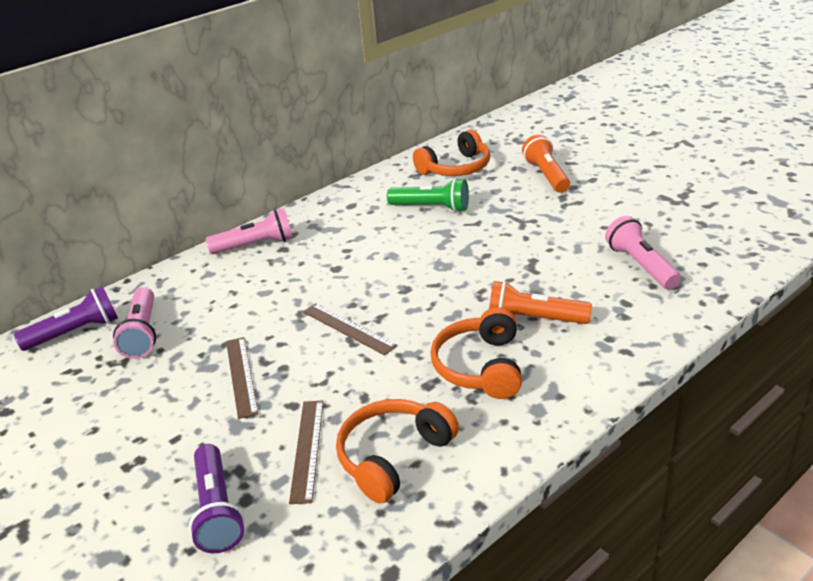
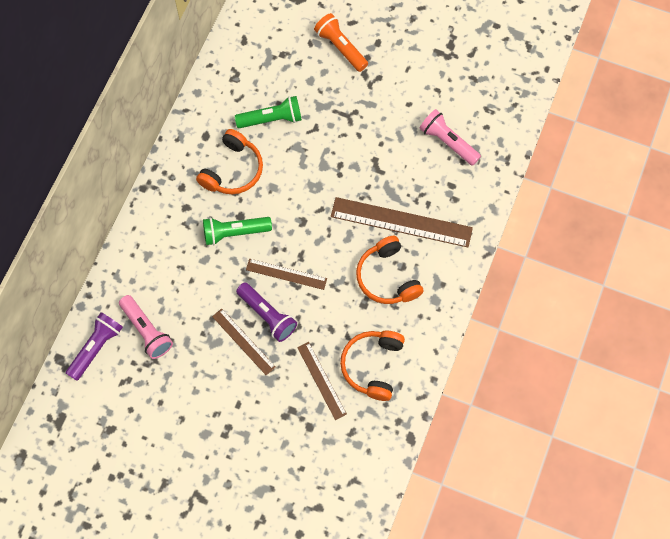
camera: 30 degrees left, 35 degrees up
(217, 510) = (299, 440): purple flashlight -> purple flashlight (267, 315)
(256, 245) = (161, 210): pink flashlight -> none
(318, 279) = (235, 233): none -> green flashlight
(456, 168) = (263, 57): orange headphones -> orange headphones (233, 170)
(534, 319) = (401, 222): orange flashlight -> brown ruler

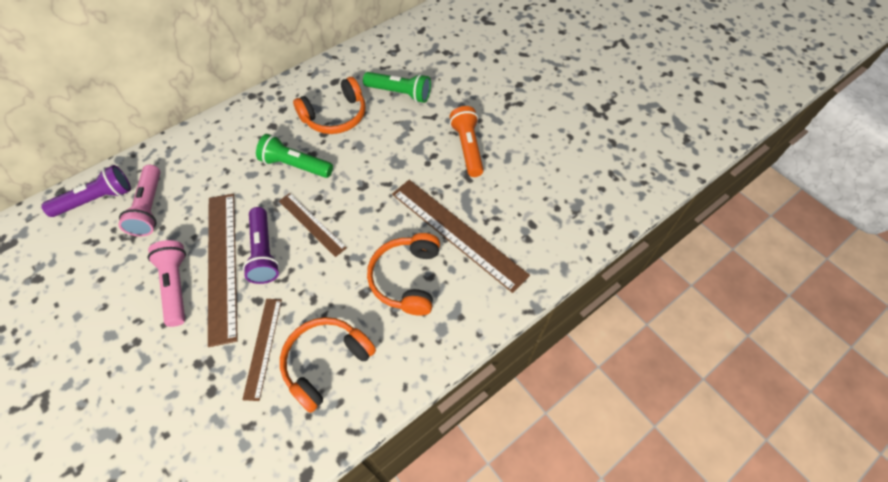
camera: 30 degrees right, 10 degrees down
(243, 341) = (222, 264): brown ruler -> brown ruler, size x1.76
(340, 47) = (500, 67): orange flashlight -> orange flashlight (467, 148)
(448, 142) = (553, 184): pink flashlight -> pink flashlight (176, 286)

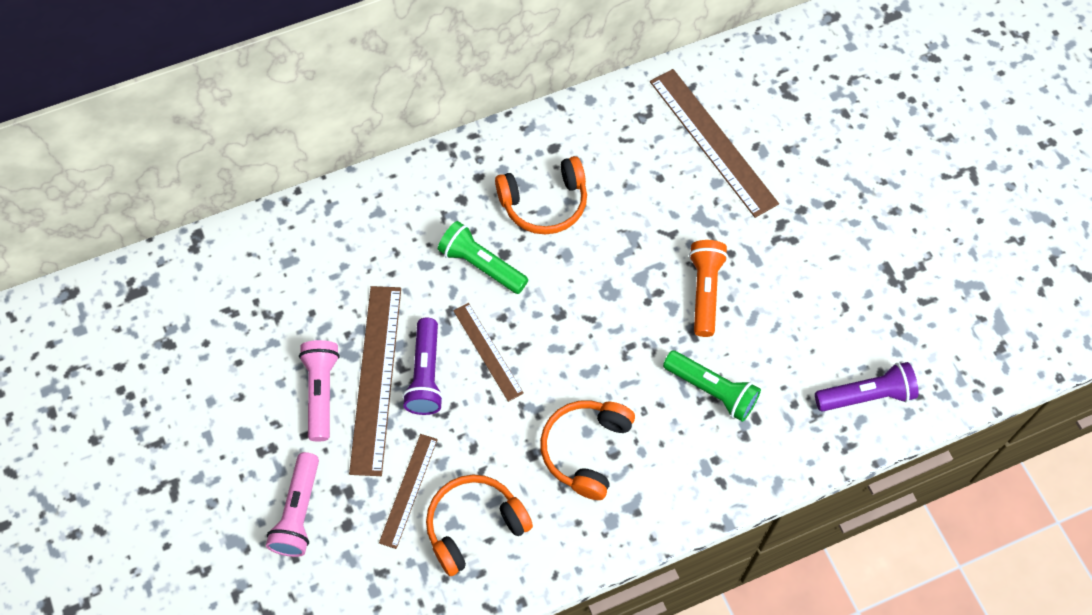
camera: 15 degrees right, 5 degrees up
(96, 199) = (239, 256): purple flashlight -> purple flashlight (866, 395)
(150, 208) = (300, 282): pink flashlight -> pink flashlight (299, 512)
(399, 93) = (636, 187): green flashlight -> green flashlight (712, 390)
(457, 233) = (660, 407): brown ruler -> brown ruler (712, 141)

